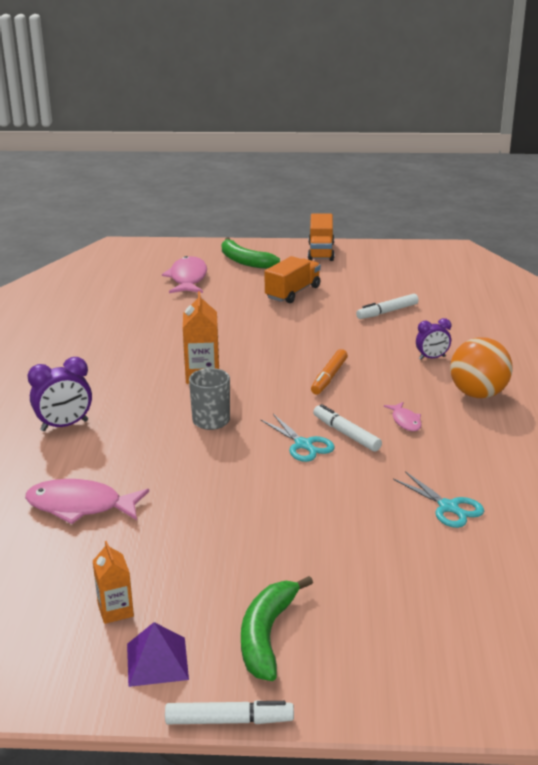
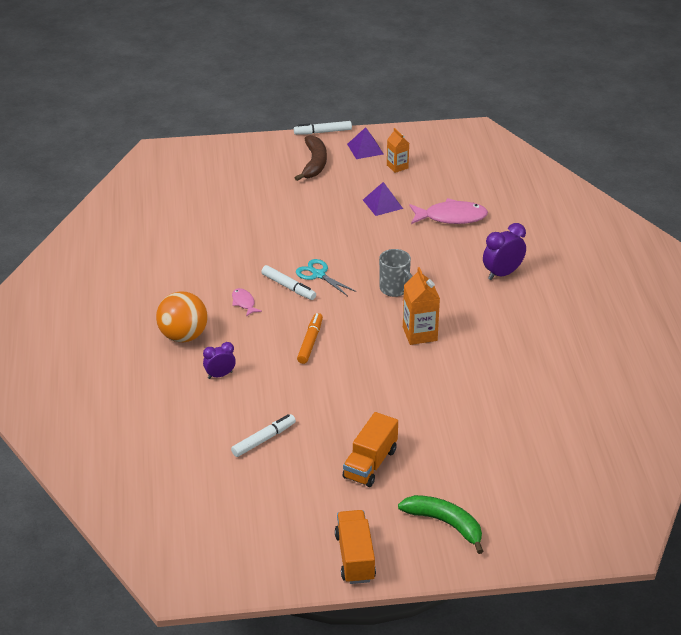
camera: 170 degrees right, 10 degrees up
(175, 539) = (382, 204): none -> purple pyramid
(188, 278) = (498, 478): pink fish -> none
(266, 635) = (314, 163): green banana -> brown banana
(448, 507) = (216, 238): turquoise scissors -> none

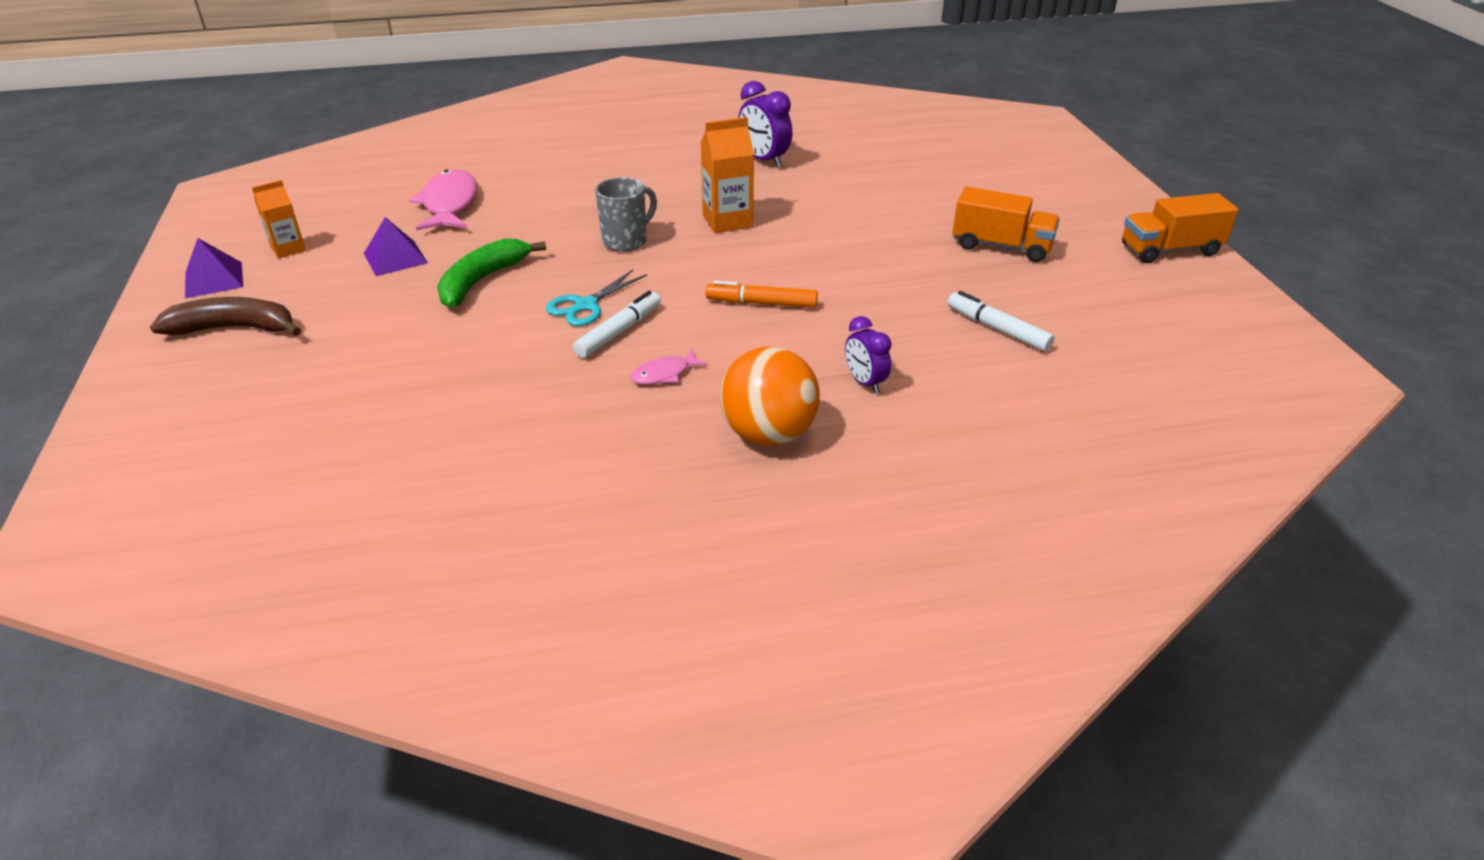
camera: 95 degrees left, 0 degrees up
(323, 132) = (125, 325): white marker -> none
(445, 523) = (1074, 199): green banana -> green banana (482, 281)
(502, 274) = (592, 170): purple clock -> purple clock (764, 160)

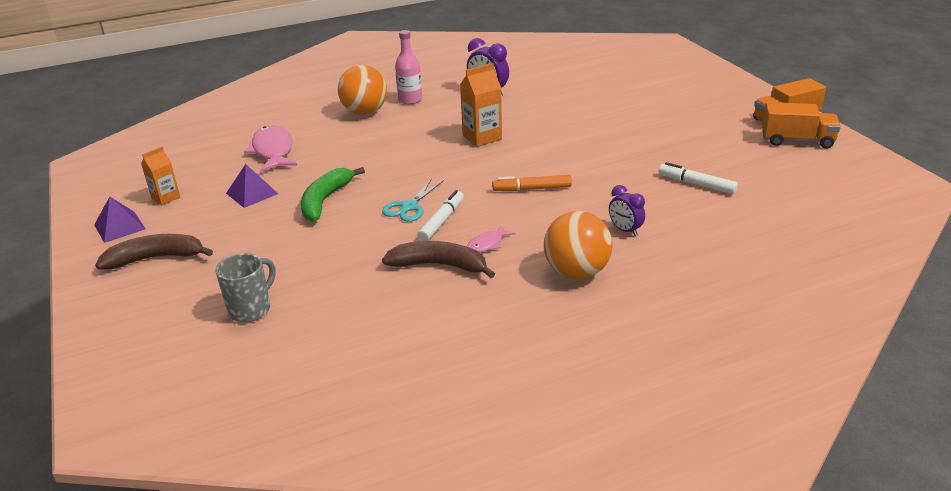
camera: 10 degrees left, 5 degrees down
(586, 394) = (439, 265): none -> brown banana
(591, 167) = (365, 112): none -> orange ball
(626, 241) = (416, 160): grey mug -> grey mug (251, 309)
(657, 157) = (410, 100): none -> pink bottle
(1001, 246) = (676, 131): orange truck -> orange truck (797, 140)

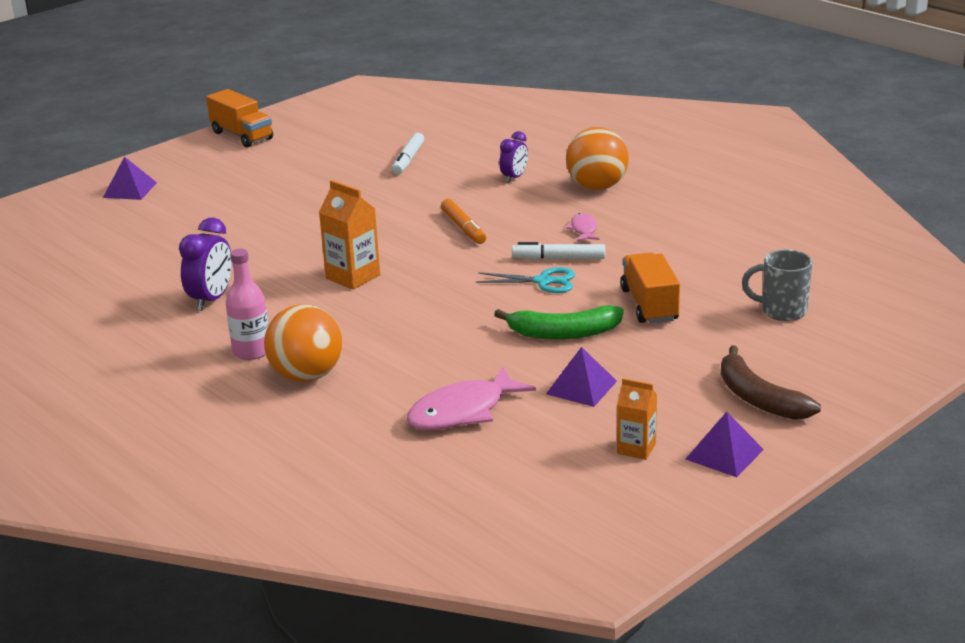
camera: 110 degrees left, 5 degrees down
(439, 265) = (635, 243): brown banana -> none
(487, 244) = (583, 229): pink fish -> pink fish turned 120 degrees counterclockwise
(685, 77) = (130, 190): none -> purple pyramid
(797, 140) = (292, 128): orange truck -> orange truck (649, 305)

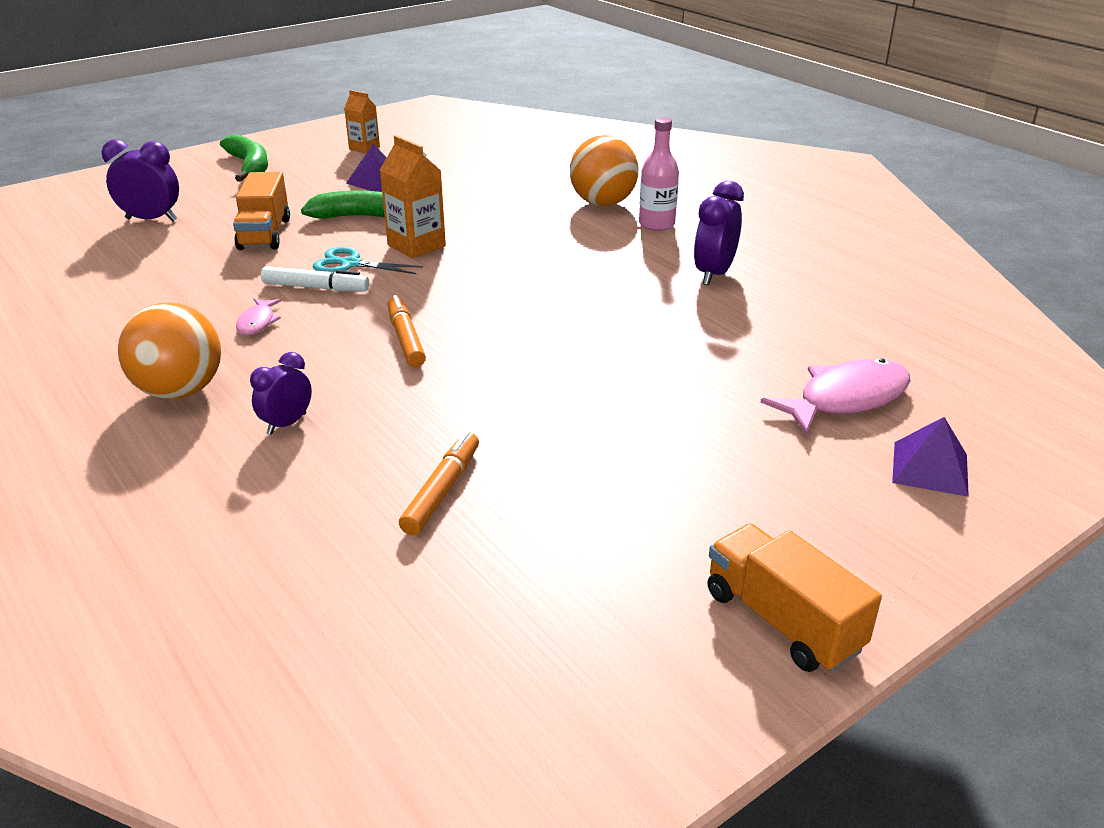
camera: 175 degrees left, 5 degrees up
(353, 277) = (557, 286): orange carton -> orange carton (416, 246)
(408, 160) = (442, 491): white marker -> orange marker
(462, 411) = (477, 173): pink fish -> pink fish (846, 399)
(724, 454) = (308, 142): purple pyramid -> none
(758, 398) = (249, 166): brown banana -> green banana
(781, 311) = (151, 220): grey mug -> purple clock

